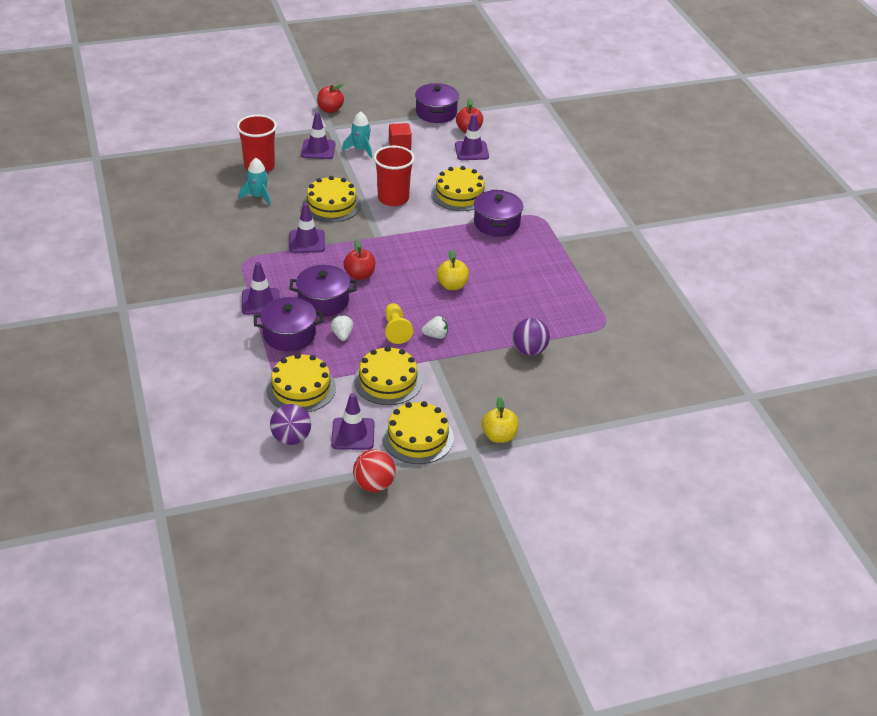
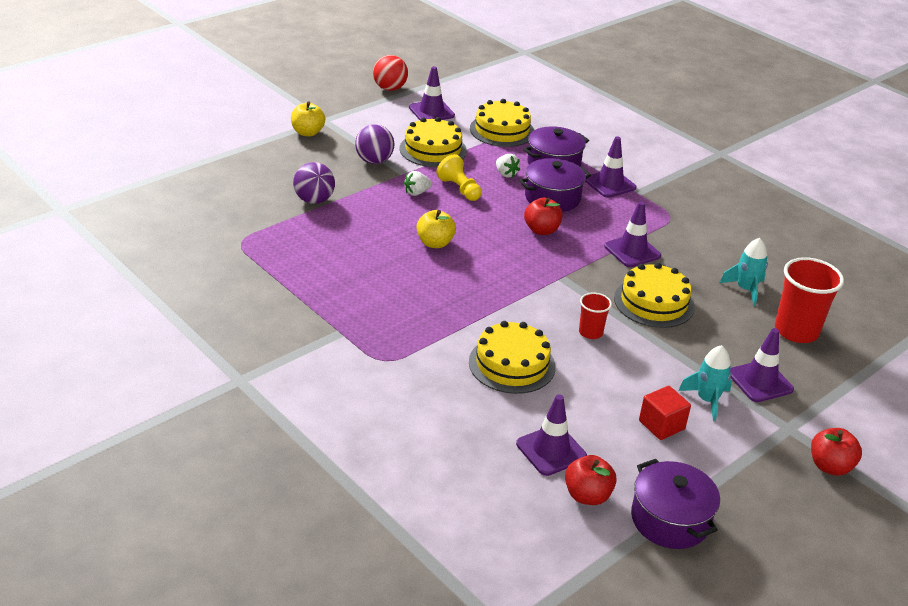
camera: 155 degrees right, 5 degrees down
(291, 438) = (477, 101): purple ball -> purple ball (374, 161)
(393, 198) = (590, 332): red cup -> red cup, size x0.54
(417, 437) = (377, 119): yellow cake -> none
(496, 223) = (433, 333): purple pot -> none

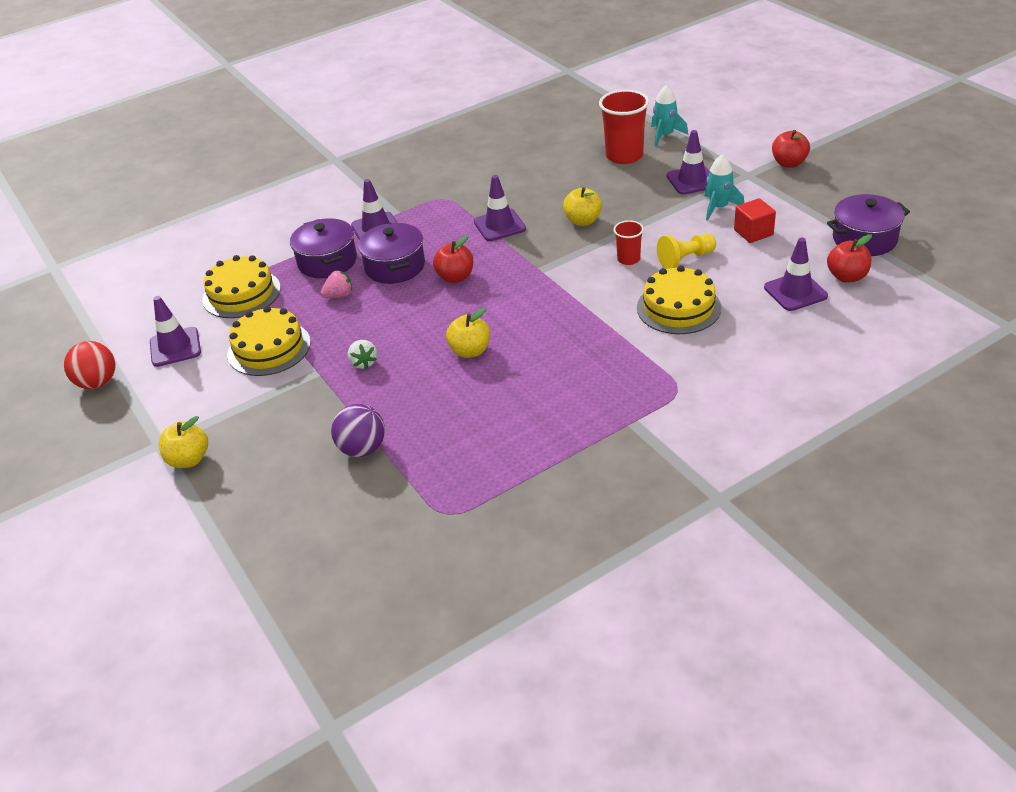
camera: 75 degrees left, 5 degrees up
(374, 161) = (282, 397): purple ball -> none
(459, 189) = (363, 330): yellow pawn -> yellow pawn (685, 259)
(506, 174) = (339, 295): white strawberry -> pink strawberry
(654, 302) = (583, 221): yellow cake -> yellow apple
(745, 289) = (565, 172): turquoise rocket -> turquoise rocket (665, 135)

